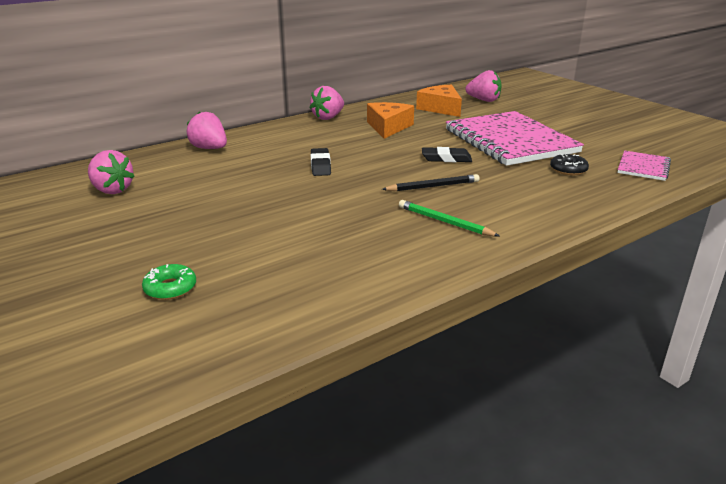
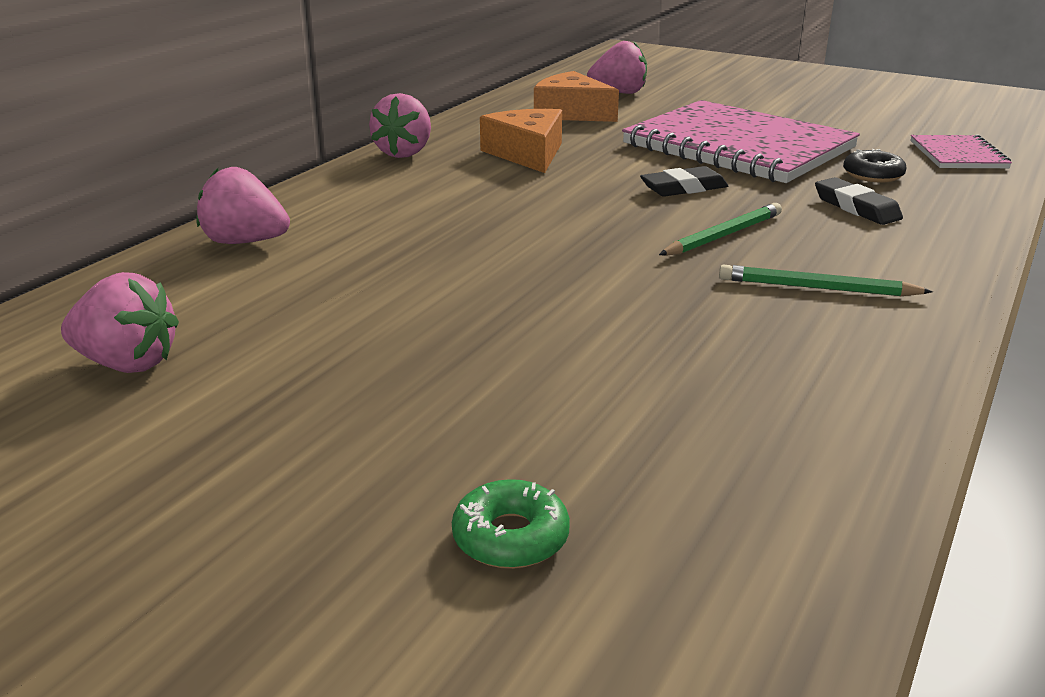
camera: 25 degrees left, 0 degrees up
(320, 165) = (496, 235): black eraser -> black eraser (856, 207)
(433, 186) = (723, 235): black pencil -> green pencil

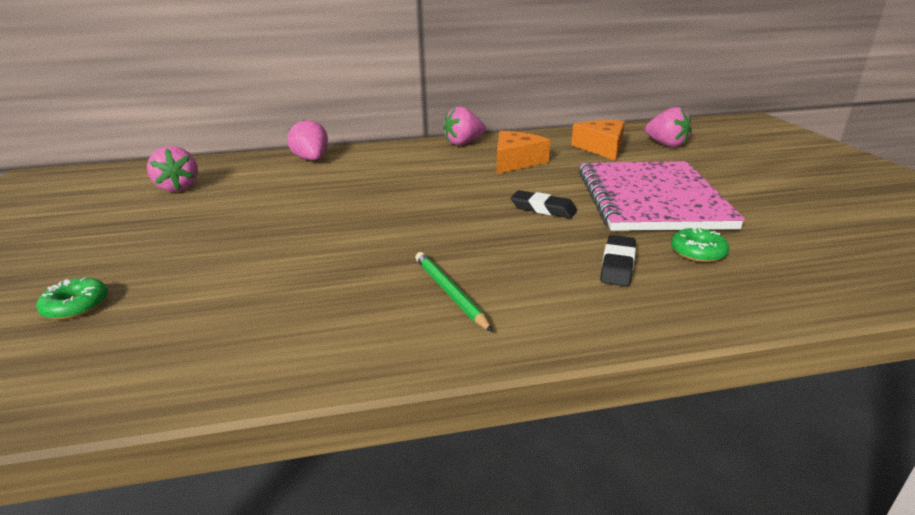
camera: 50 degrees right, 0 degrees up
(723, 235) = (488, 241): green pencil -> none
(873, 175) = (698, 252): black donut -> green donut
(957, 155) = (827, 269): pink notebook -> none

